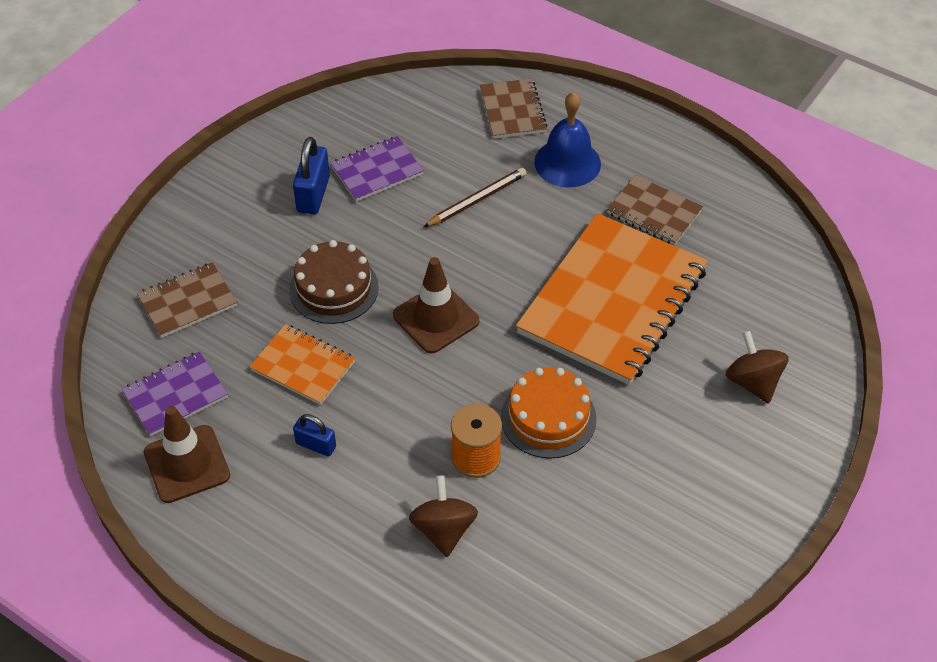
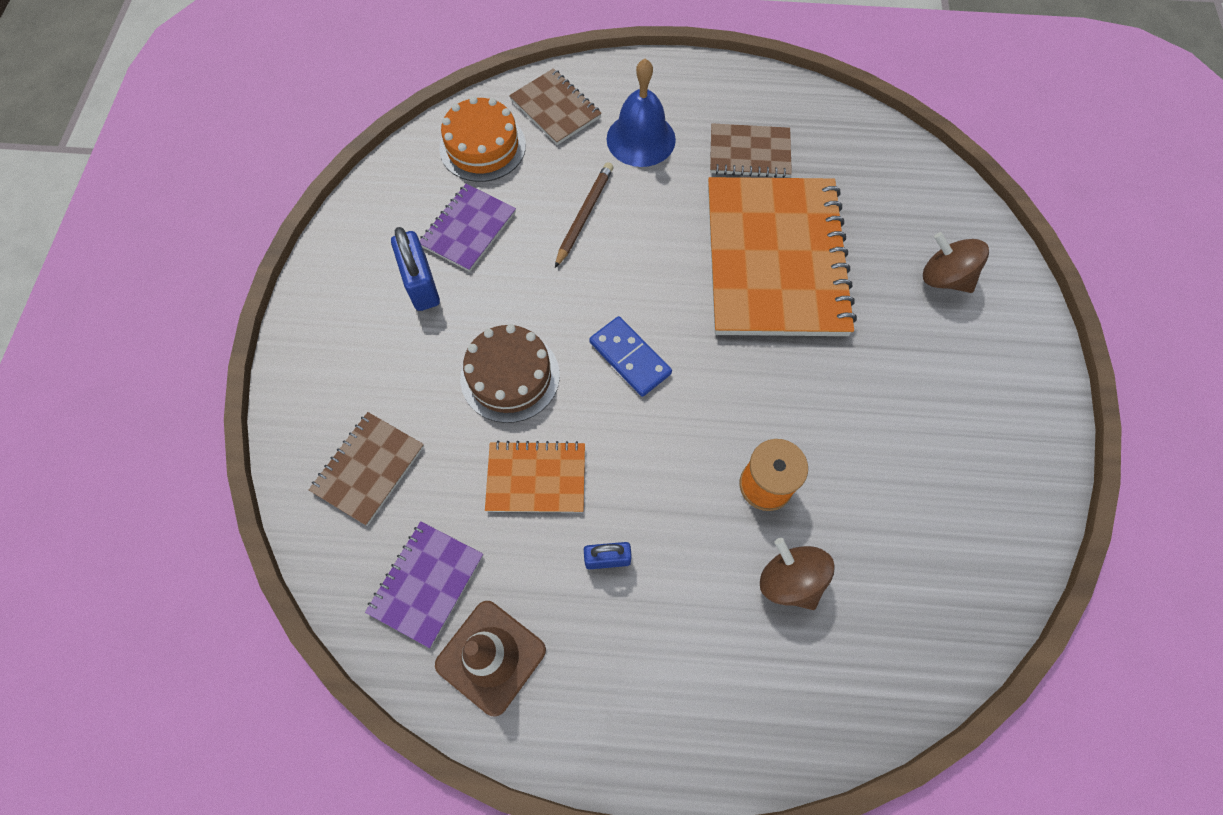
camera: 30 degrees left, 15 degrees up
(436, 318) = (630, 358): brown traffic cone -> blue domino
(548, 417) = (801, 407): orange cake -> orange cake (482, 147)

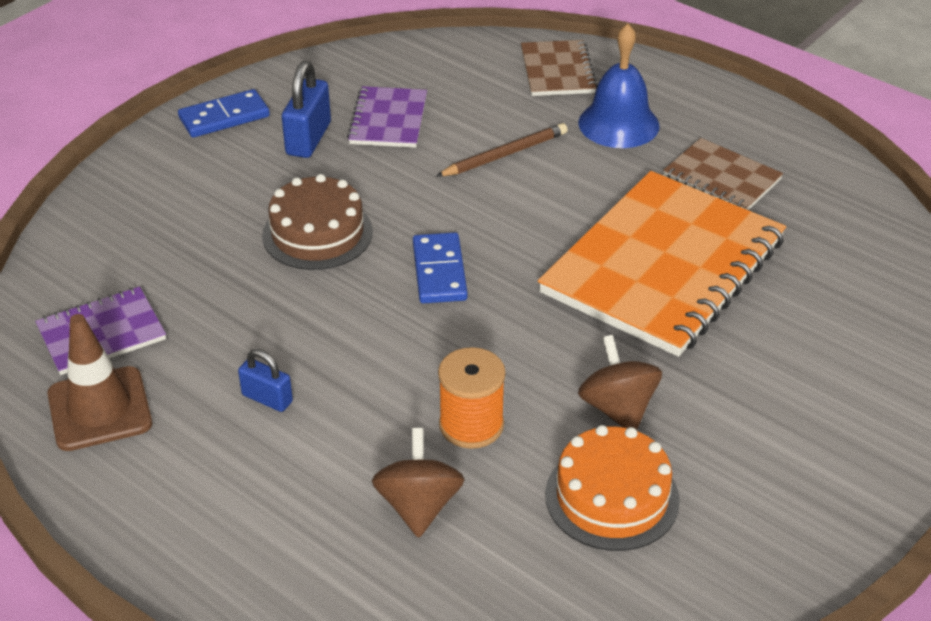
camera: 35 degrees right, 25 degrees down
(332, 300) = (224, 117): none -> blue domino
(368, 469) = (137, 237): brown notebook -> none
(468, 229) = (388, 120): purple notebook -> purple notebook turned 60 degrees counterclockwise
(482, 147) = (461, 70): orange cake -> orange cake (612, 497)
(536, 478) = (266, 312): orange notebook -> none
(944, 278) = (840, 364): brown spinning top -> brown spinning top (618, 408)

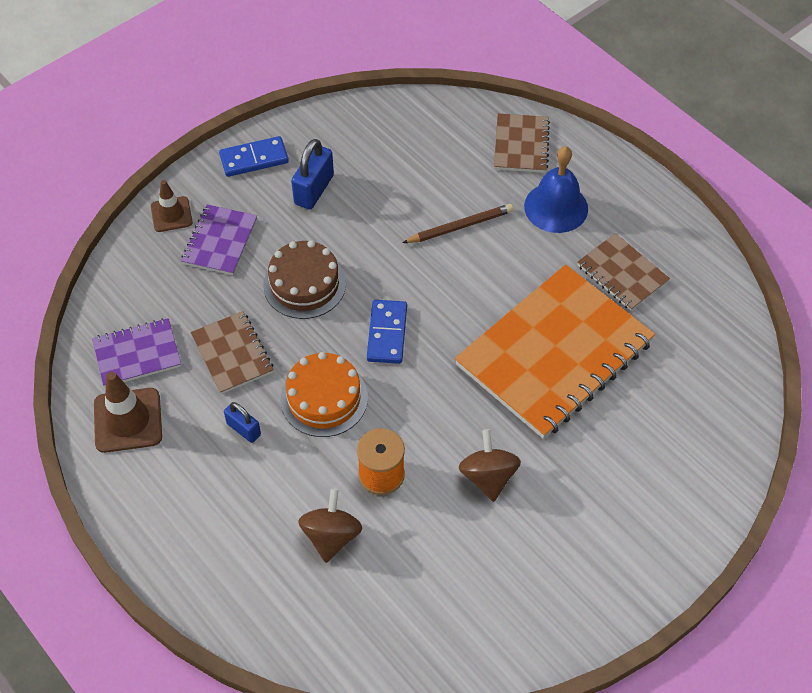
camera: 10 degrees right, 15 degrees up
(125, 182) = (171, 214): none -> brown traffic cone
(235, 317) = (232, 354): none -> brown notebook
(388, 120) = (378, 178): purple notebook -> purple notebook (220, 241)
(612, 497) = (465, 551): orange cake -> orange cake (324, 398)

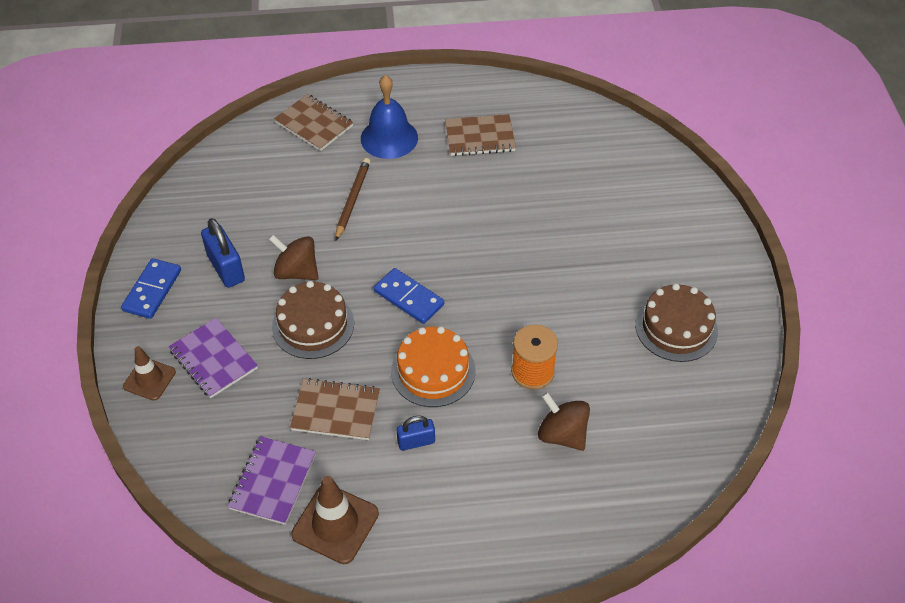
camera: 55 degrees left, 5 degrees down
(488, 477) = (585, 308): brown spinning top -> brown spinning top (296, 272)
(527, 567) = (676, 327): none -> brown cake
(554, 353) = (514, 211): orange notebook -> none

